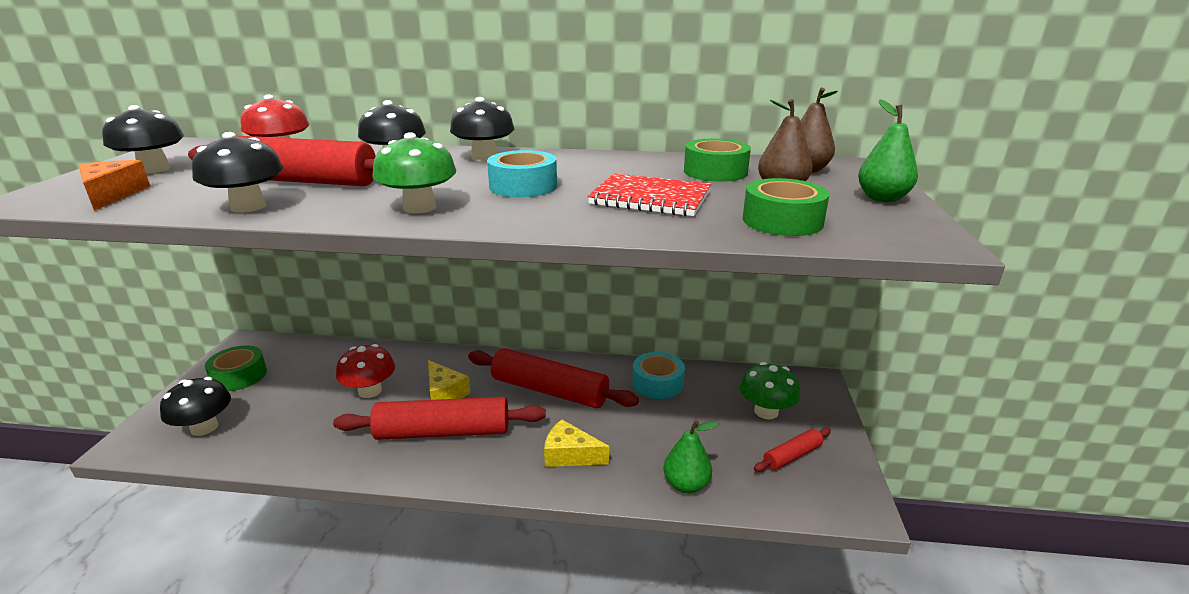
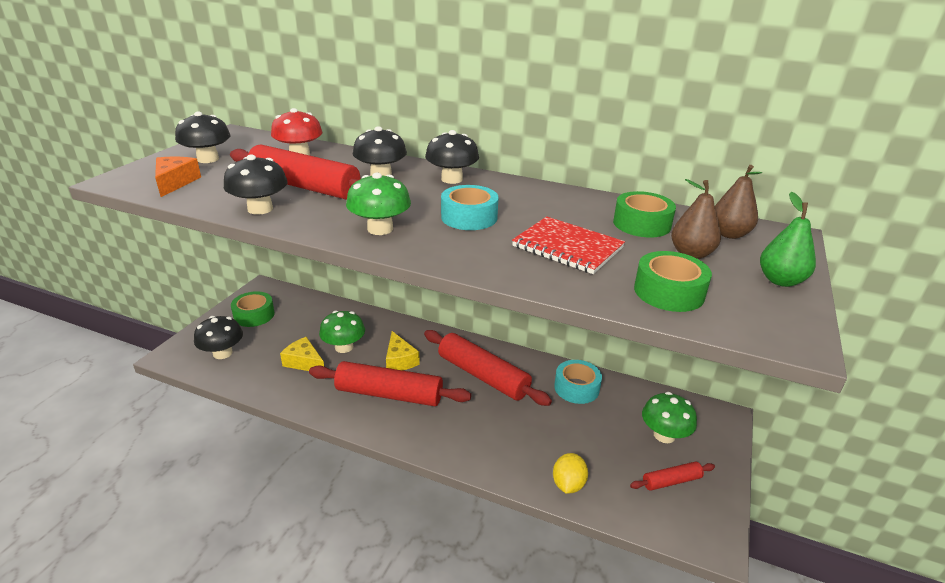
camera: 15 degrees right, 5 degrees up
(370, 391) = (344, 347): red mushroom -> green mushroom
(570, 455) = (481, 436): yellow cheese -> yellow cheese (304, 362)
(686, 484) = (568, 484): green pear -> yellow lemon

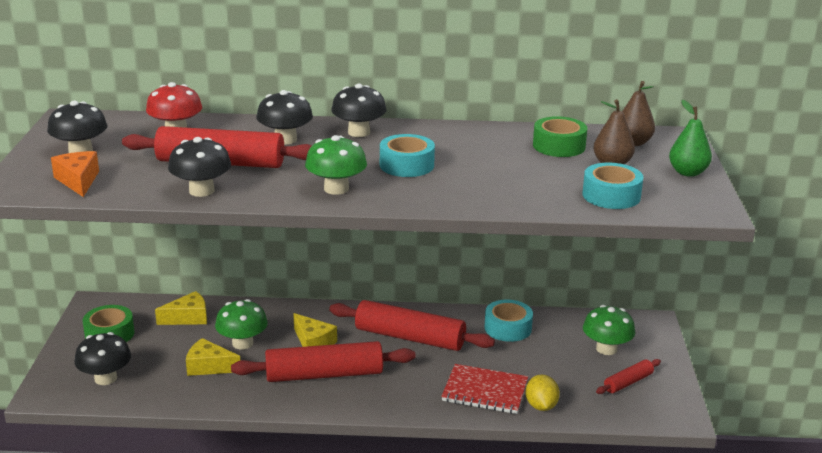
camera: 20 degrees left, 5 degrees down
(319, 314) = (188, 318): none -> yellow cheese
(567, 247) = (511, 176): red notebook -> red notebook (485, 391)
(669, 292) = (611, 196): green tape -> turquoise tape

